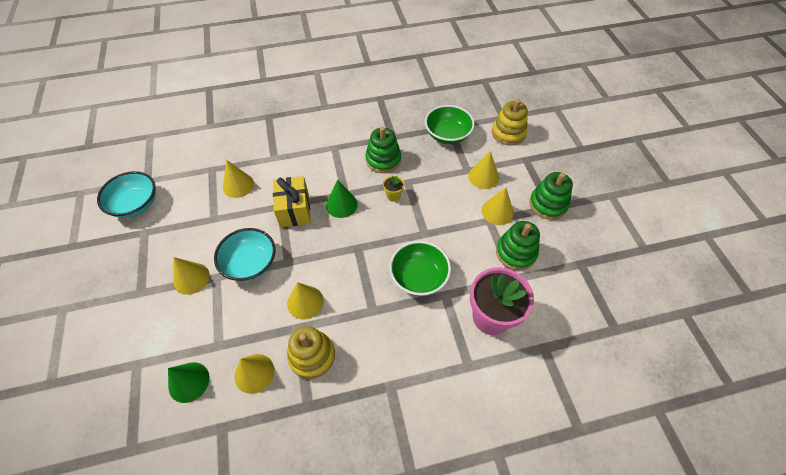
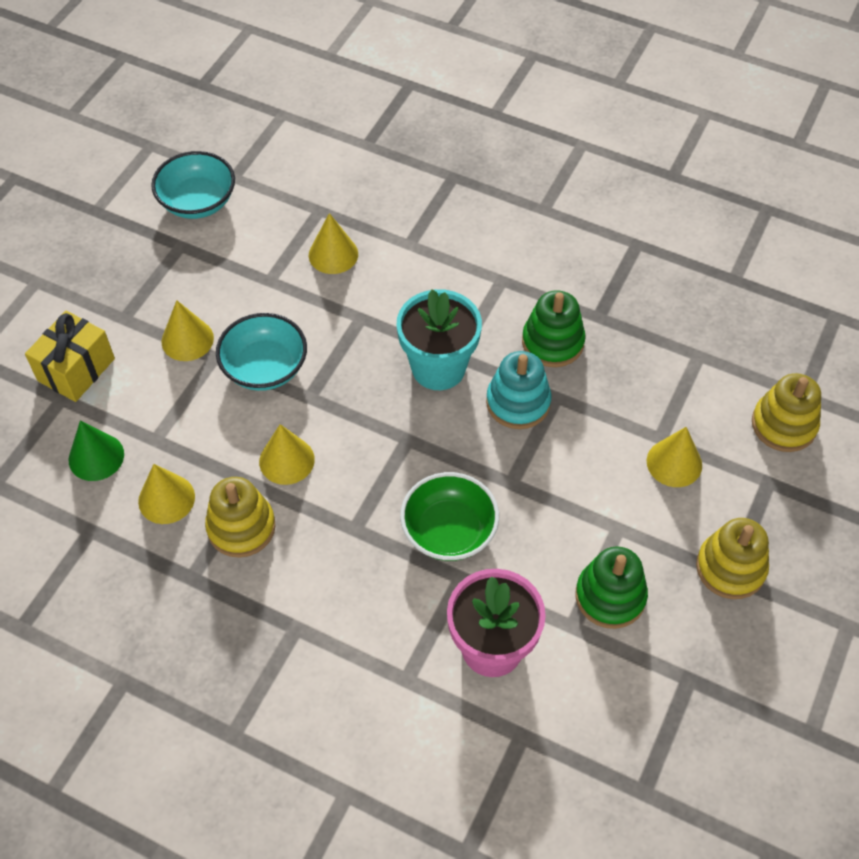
camera: 40 degrees right, 0 degrees up
(294, 210) = (373, 335): yellow gift -> yellow gift (76, 370)
(341, 204) = (438, 368): green cone -> turquoise flower pot
(393, 196) = (518, 402): yellow flower pot -> turquoise stacking toy
(447, 135) = (684, 366): green bowl -> none
(497, 211) = (643, 525): yellow cone -> none
(548, 204) = (730, 568): green stacking toy -> yellow stacking toy

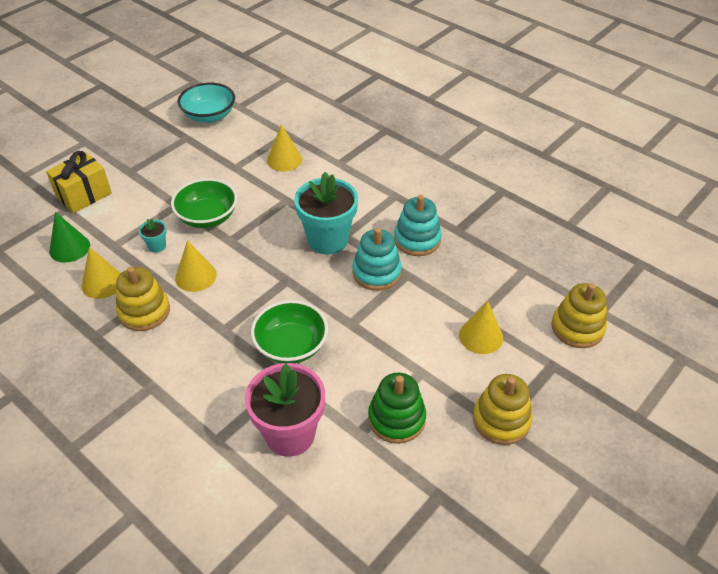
camera: 15 degrees right, 10 degrees down
(187, 339) = (164, 191): yellow cone -> none
(215, 427) = (157, 246): none -> turquoise flower pot
(265, 368) = (207, 217): turquoise bowl -> green bowl
(552, 342) = (417, 240): green stacking toy -> turquoise stacking toy

